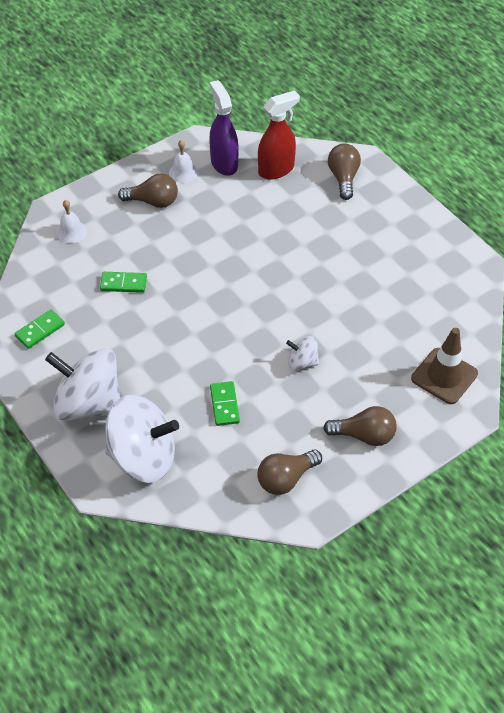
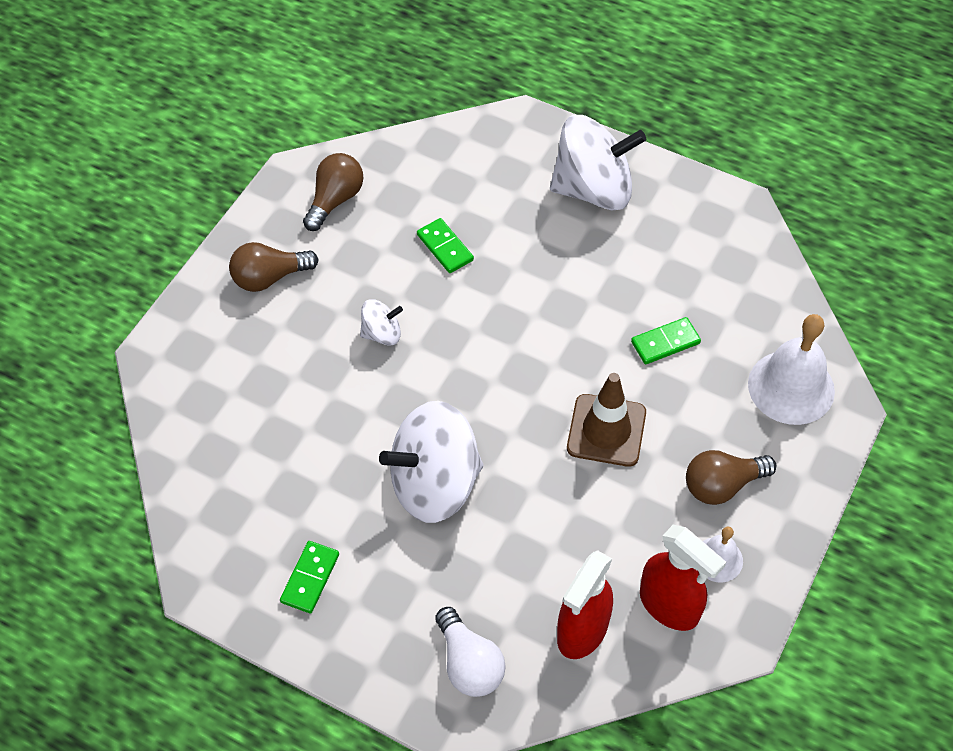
camera: 155 degrees right, 5 degrees up
(40, 330) = (714, 243): green domino -> green domino (310, 578)
(71, 232) = (791, 387): white bell -> white bell, size x1.88
(143, 457) = (497, 162): white spinning top -> white spinning top (435, 483)
(224, 163) = (669, 606): purple spray bottle -> red spray bottle
(343, 178) = (469, 663): brown light bulb -> white light bulb
(444, 376) = (199, 388): brown traffic cone -> brown traffic cone (606, 430)

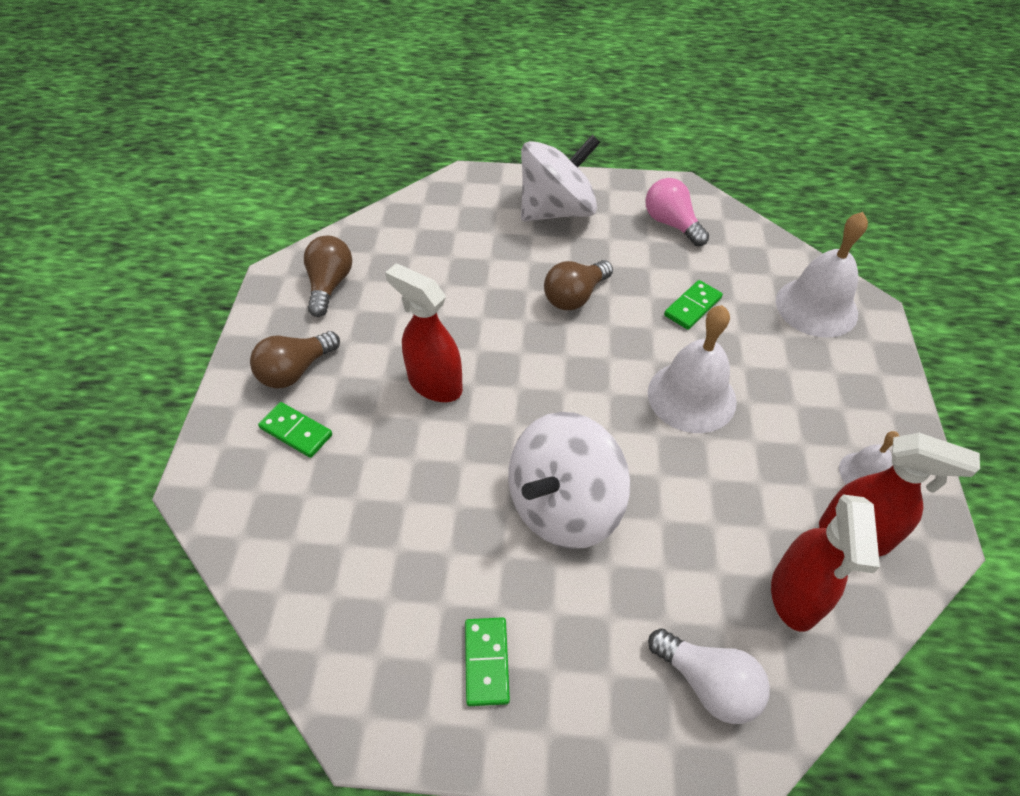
camera: 25 degrees left, 5 degrees down
(382, 333) = (434, 384): white spinning top -> red spray bottle
(445, 247) = (454, 292): green domino -> green domino (296, 431)
(606, 430) = (691, 396): brown traffic cone -> white bell
(703, 244) = (671, 224): none -> pink light bulb
(722, 485) = (821, 406): brown light bulb -> brown light bulb (575, 296)

